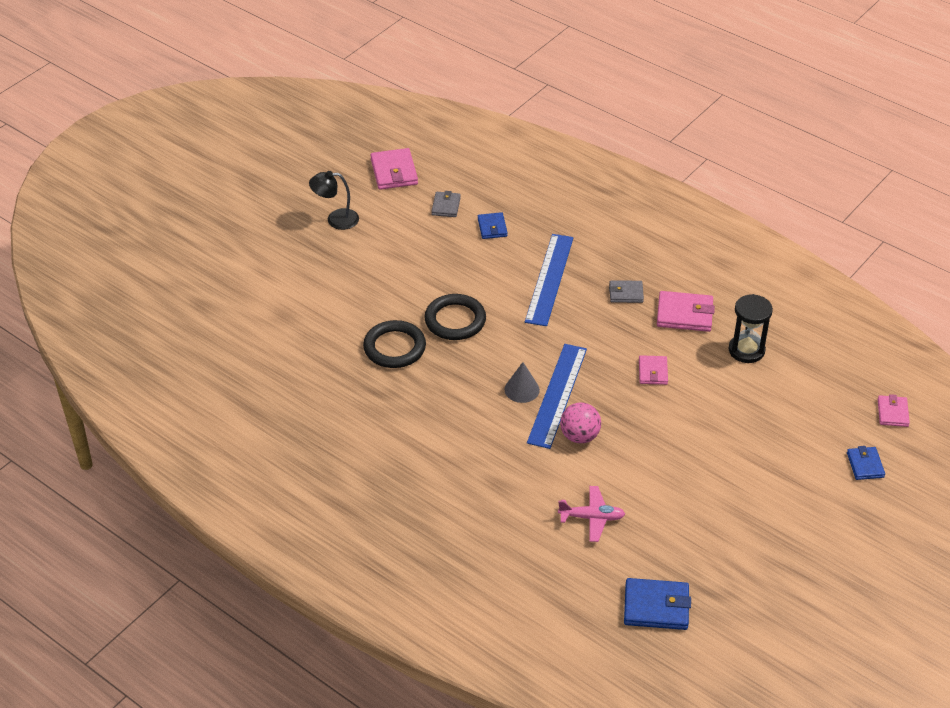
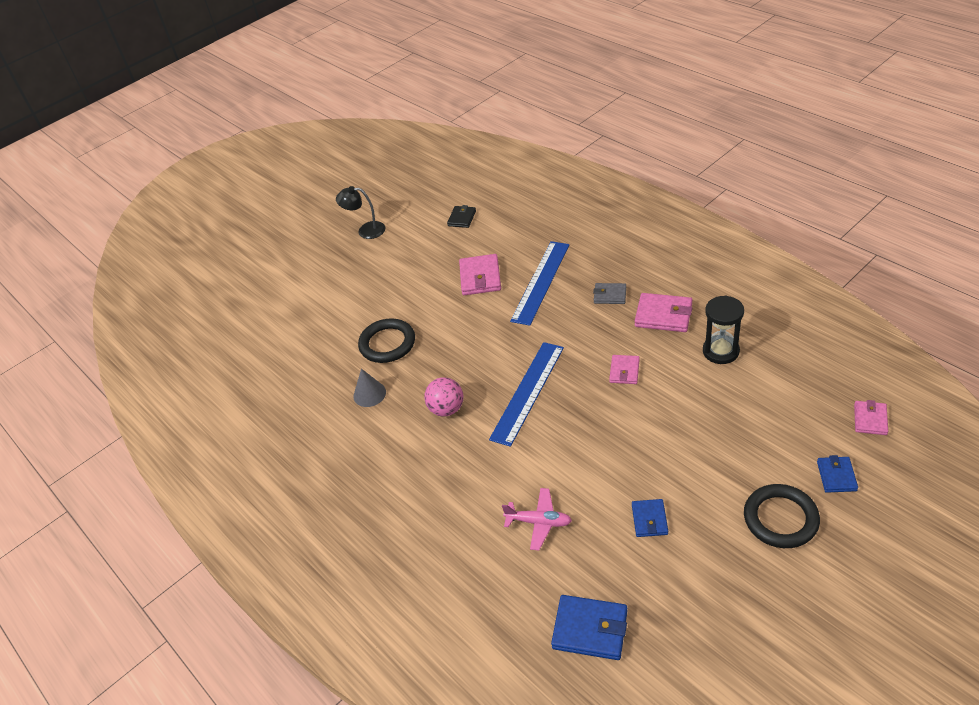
camera: 15 degrees right, 0 degrees up
(394, 172) = (424, 190): pink wallet -> pink wallet (480, 277)
(446, 206) = (462, 218): grey wallet -> black wallet
(455, 320) = (447, 319): black ring -> black ring (780, 519)
(492, 227) = (498, 236): blue wallet -> blue wallet (649, 519)
(522, 389) = (495, 386): grey cone -> grey cone (369, 394)
(579, 436) = (542, 434): pink ball -> pink ball (446, 409)

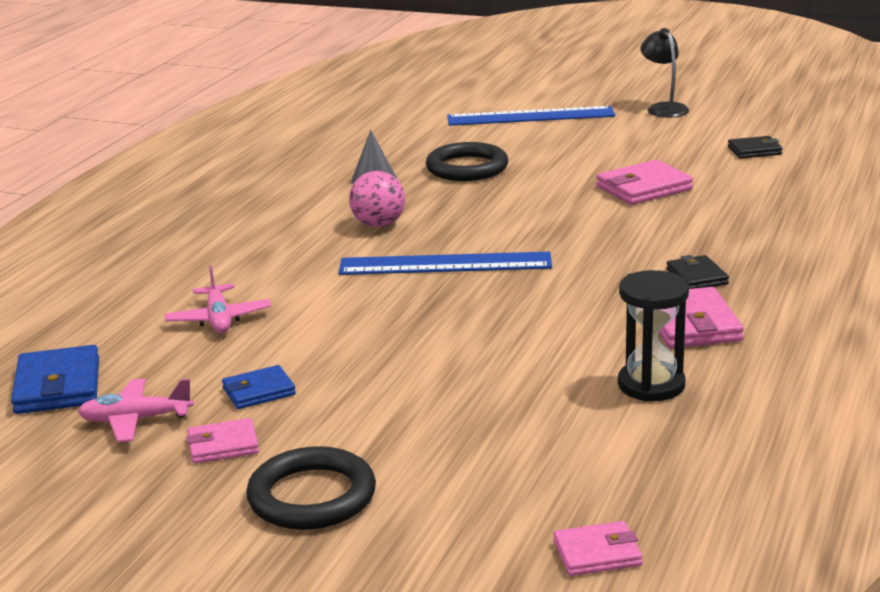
camera: 60 degrees right, 20 degrees down
(541, 282) = (675, 226): blue ruler -> blue ruler (530, 116)
(610, 295) = (697, 277): grey wallet -> black wallet
(624, 371) = (539, 319): pink wallet -> pink wallet (223, 445)
(657, 590) = (135, 420): none -> pink plane
(836, 476) = (434, 536): blue wallet -> none

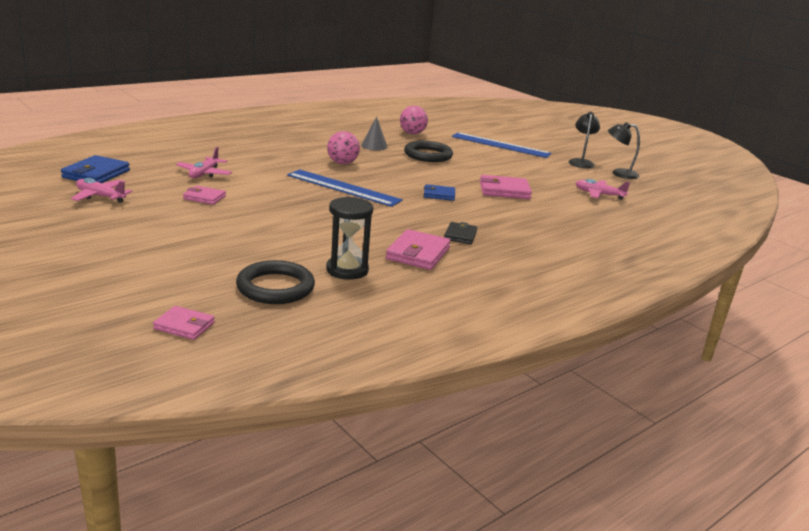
camera: 25 degrees right, 0 degrees up
(223, 445) = (114, 218): pink wallet -> pink wallet (204, 197)
(259, 391) = (167, 205): blue wallet -> blue wallet (439, 195)
(312, 496) = (111, 251): black ring -> black ring (275, 287)
(390, 139) = (412, 133): none -> pink ball
(730, 109) = (619, 173): none -> black lamp
(754, 151) = (599, 194): black wallet -> pink plane

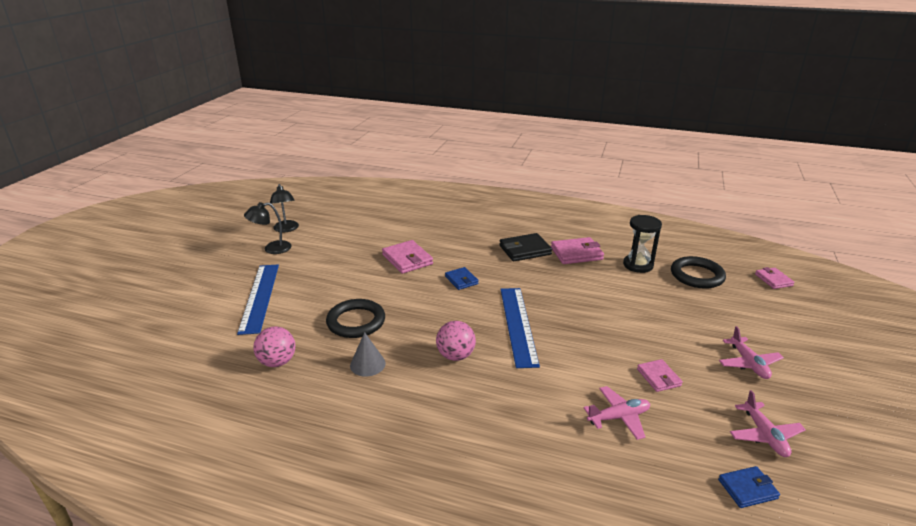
camera: 120 degrees left, 5 degrees up
(96, 174) = (747, 489): blue wallet -> blue wallet, size x0.62
(460, 235) = (525, 250): black wallet -> black wallet, size x1.61
(599, 194) = (359, 227): pink plane -> pink plane (748, 363)

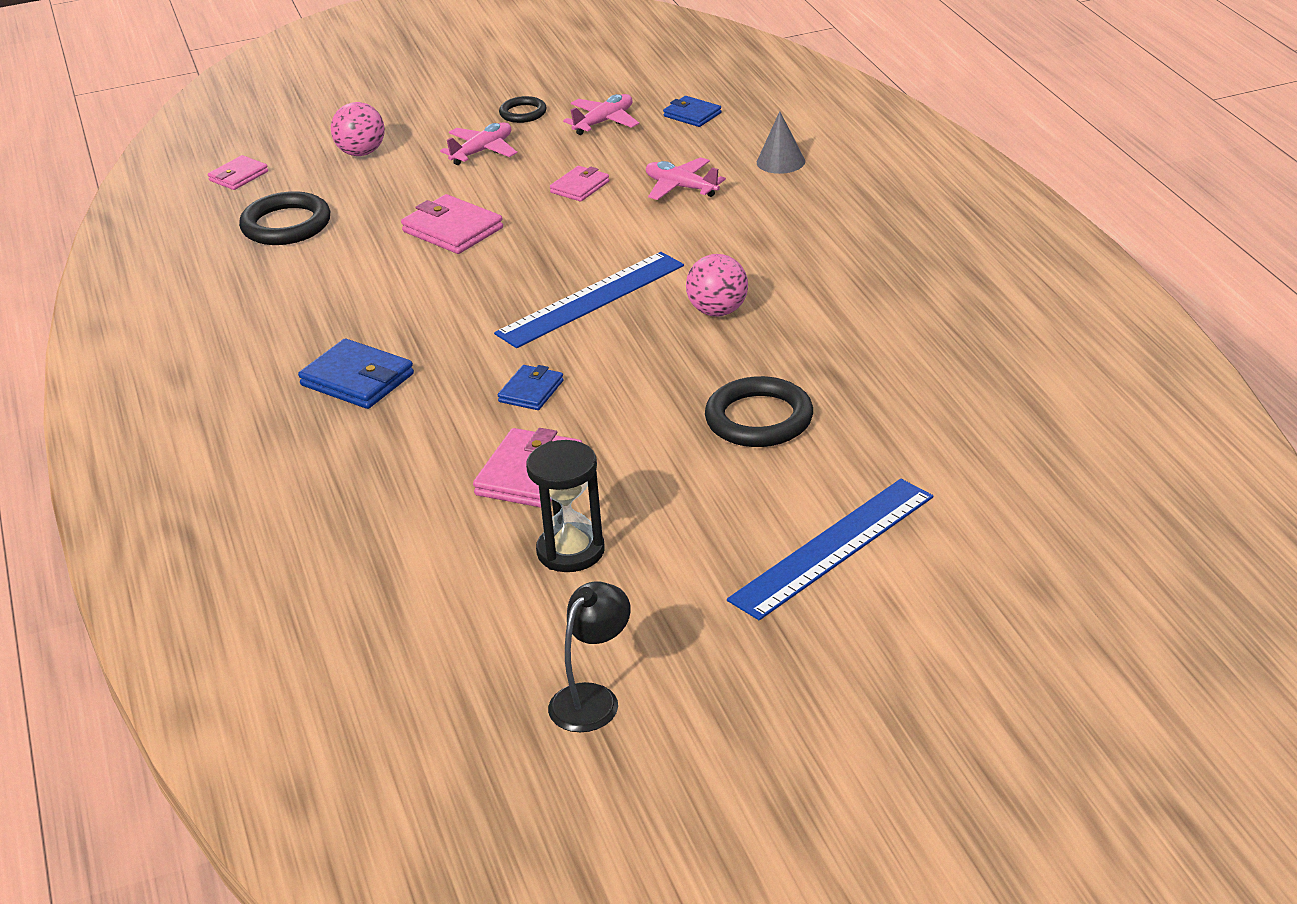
camera: 125 degrees left, 5 degrees up
(271, 249) = (687, 655): black lamp -> none
(277, 362) = (923, 425): pink ball -> pink ball (361, 153)
(367, 364) = (824, 359): grey cone -> grey cone (780, 161)
(525, 250) = (357, 380): black wallet -> blue wallet
(576, 253) = (317, 332): pink wallet -> pink wallet (452, 230)
(638, 265) = (301, 273): black hourglass -> black hourglass (570, 551)
(808, 405) = (523, 113): none -> black ring

